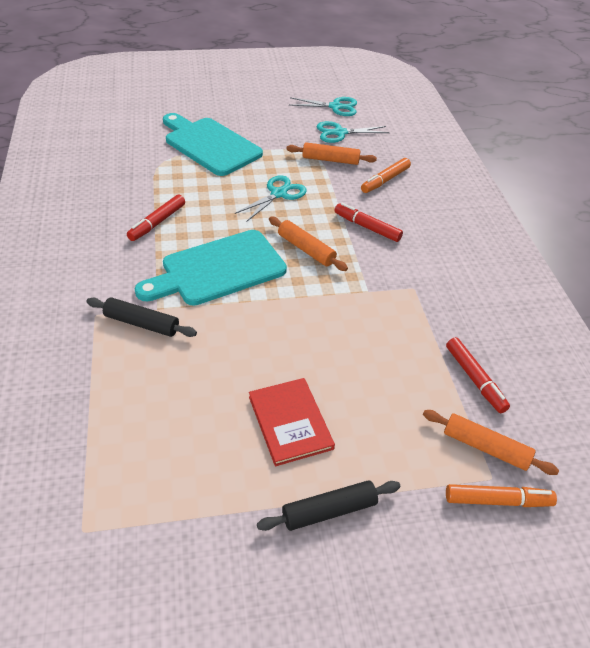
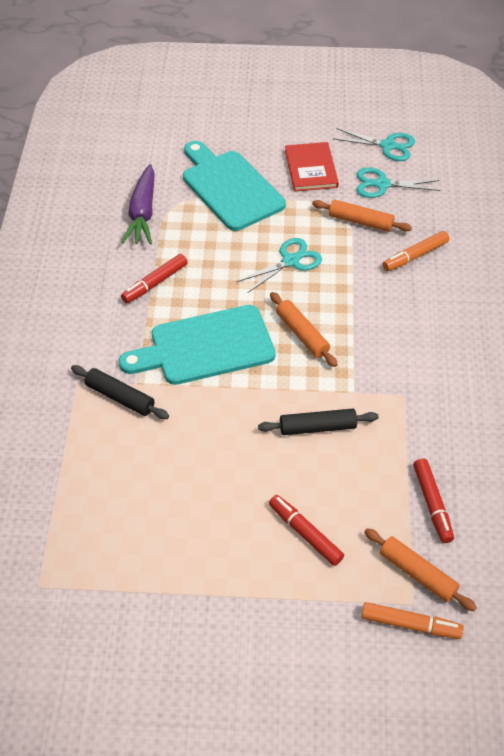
camera: 15 degrees right, 5 degrees up
(134, 170) = (142, 213): none -> purple carrot
(290, 422) = (238, 519): red book -> red book (311, 169)
(329, 511) = (252, 606): black rolling pin -> black rolling pin (317, 427)
(367, 227) = (376, 315): red marker -> red marker (305, 533)

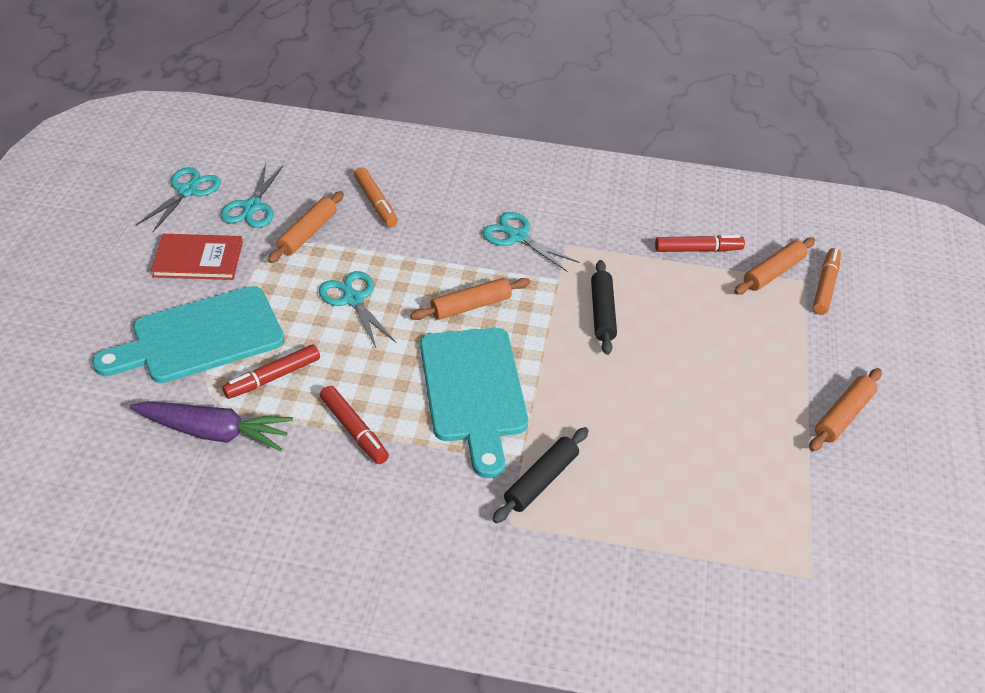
camera: 85 degrees left, 5 degrees down
(224, 627) = (843, 415): none -> orange rolling pin
(305, 533) = (733, 341): red marker -> red marker (273, 377)
(402, 357) = (517, 237): none -> turquoise scissors

